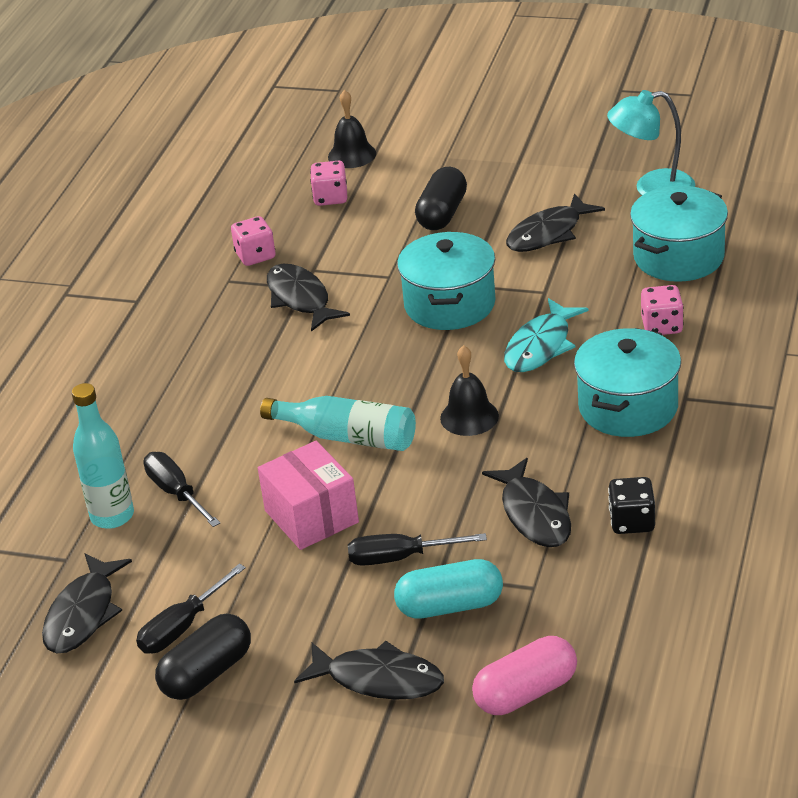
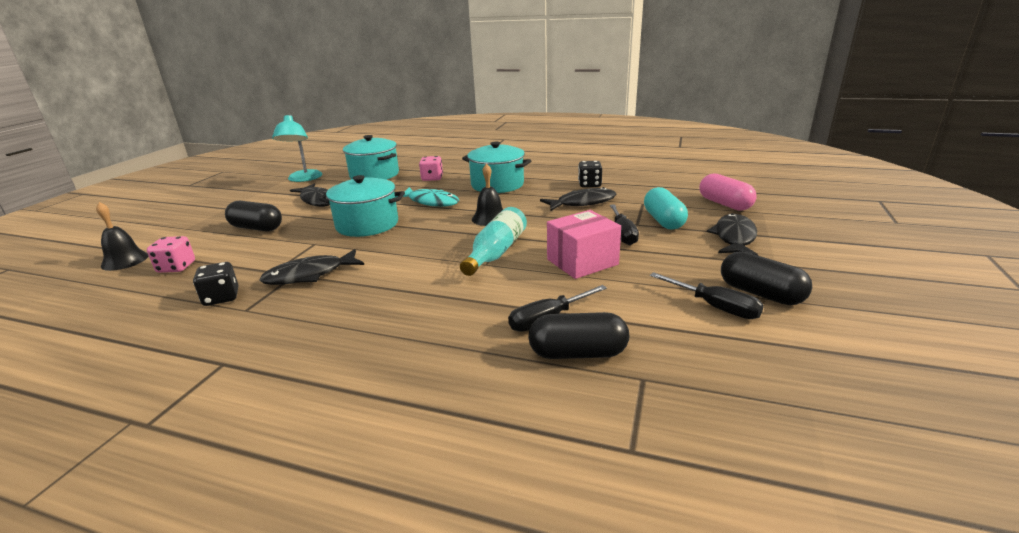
camera: 90 degrees left, 10 degrees down
(83, 614) = (717, 360): black fish -> none
(112, 516) = (578, 353): turquoise bottle -> black capsule
(255, 256) = (221, 297): pink dice -> black dice

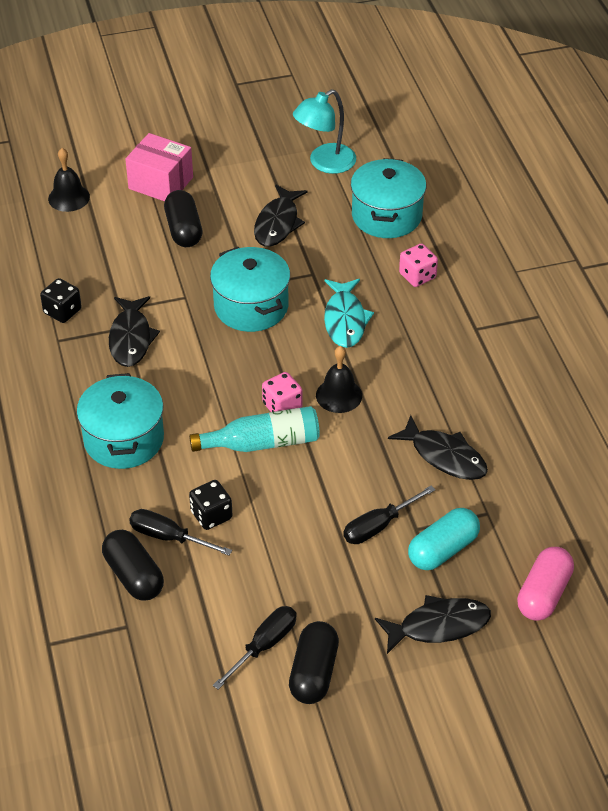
camera: 55 degrees right, 20 degrees up
(176, 267) = (82, 241): pink dice -> pink dice (282, 406)
(310, 275) = (131, 338): black fish -> black fish turned 120 degrees counterclockwise
(497, 185) = (443, 349): turquoise pot -> turquoise pot (124, 439)
(582, 262) = (288, 518): pink box -> pink box (161, 183)
(589, 184) = (513, 438): black dice -> black dice (211, 515)
(716, 307) = (265, 645): black screwdriver -> black screwdriver turned 150 degrees counterclockwise

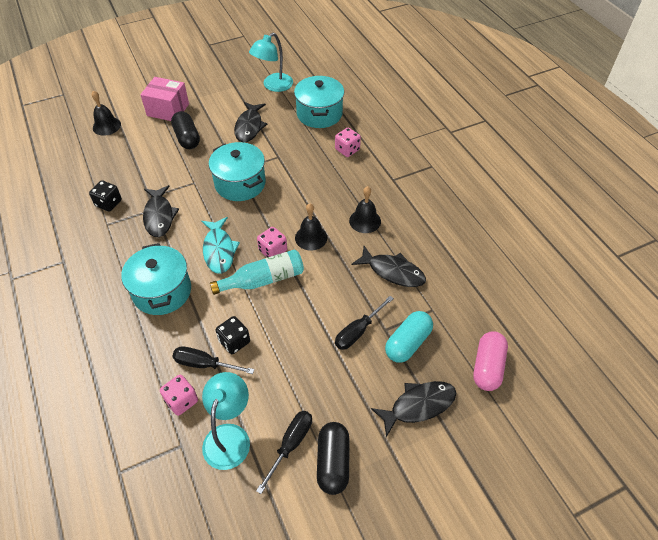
camera: 10 degrees left, 5 degrees up
(134, 575) = (181, 401): black capsule -> pink dice
(188, 624) = (229, 436): none -> turquoise lamp
(345, 320) = (305, 184): turquoise fish -> turquoise fish (219, 250)
(421, 382) = (365, 221): none -> black bell

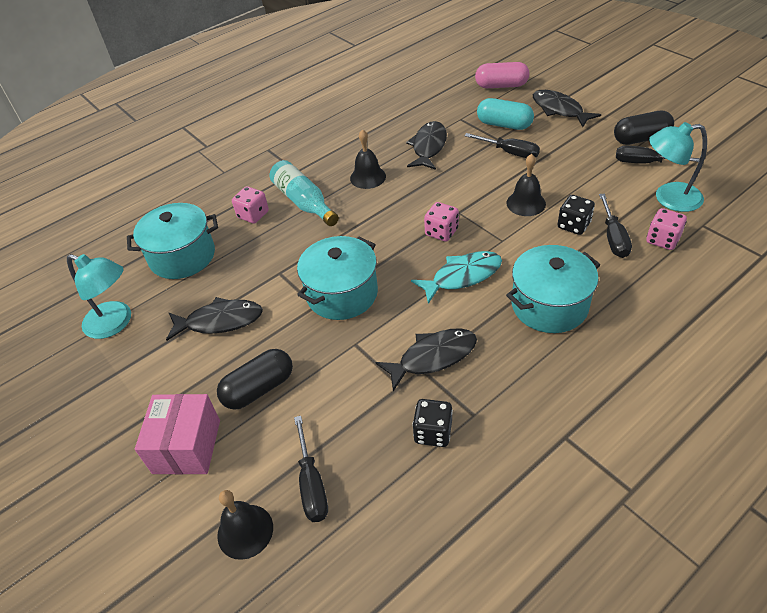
camera: 100 degrees left, 5 degrees down
(113, 151) = (312, 485): none -> black screwdriver
(263, 280) = (485, 227): turquoise bottle -> turquoise bottle (304, 202)
(311, 237) = (409, 209): black bell -> black bell (526, 203)

